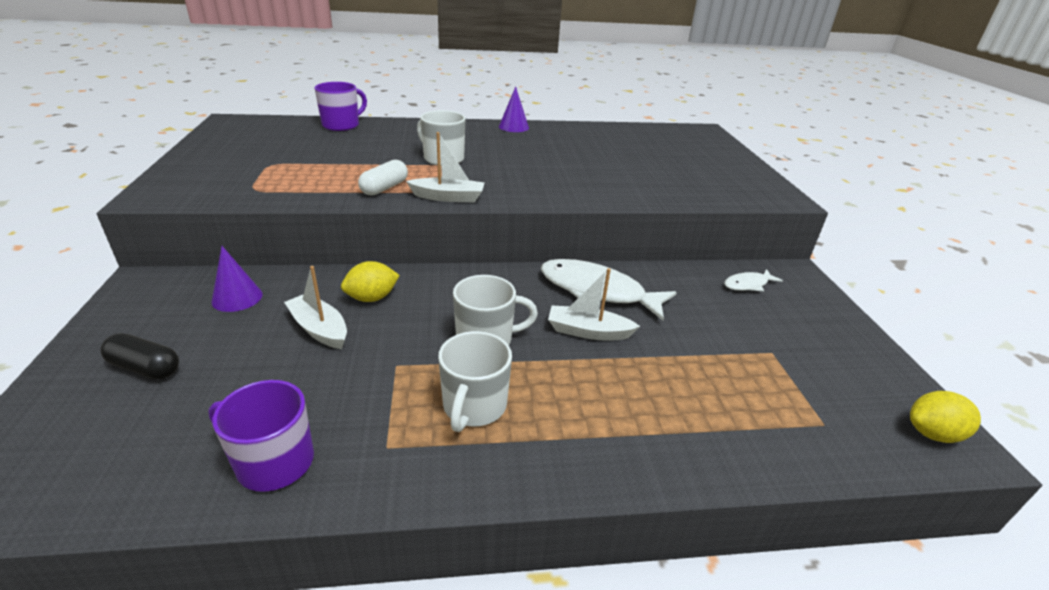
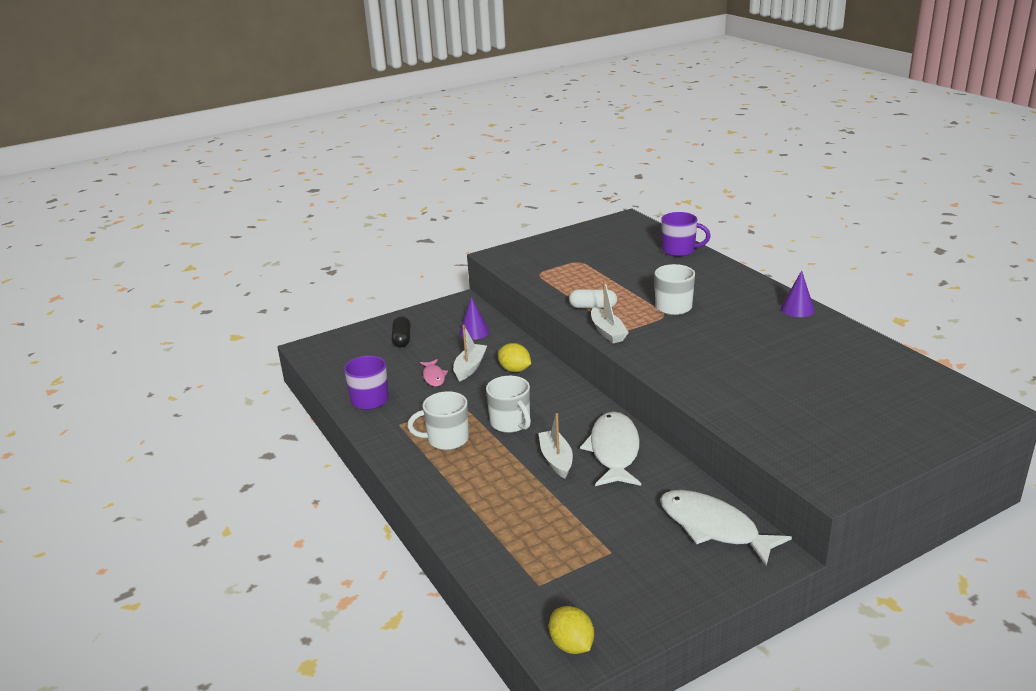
camera: 70 degrees right, 5 degrees down
(300, 368) = (434, 377): none -> pink fish
(748, 284) = (713, 528): white fish -> white fish, size x2.02

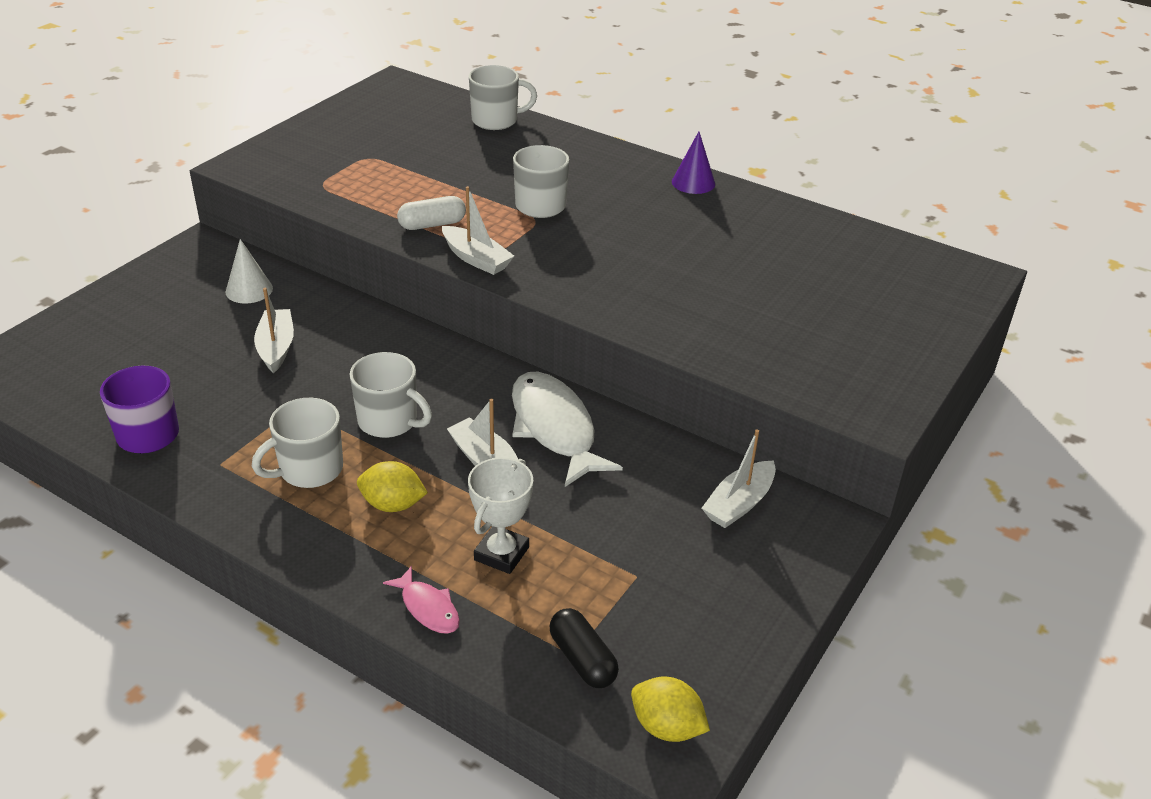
camera: 30 degrees left, 10 degrees up
(402, 339) = (140, 324): black capsule -> black capsule (582, 659)
(434, 377) = (229, 374): pink fish -> pink fish (428, 608)
(474, 332) = (249, 290): purple cone -> white cone
(515, 370) = (346, 337): yellow lemon -> yellow lemon (392, 504)
(531, 515) = (501, 554): none -> white trophy
(679, 250) = (496, 120): purple mug -> white mug
(713, 528) = (739, 504): white fish -> white boat

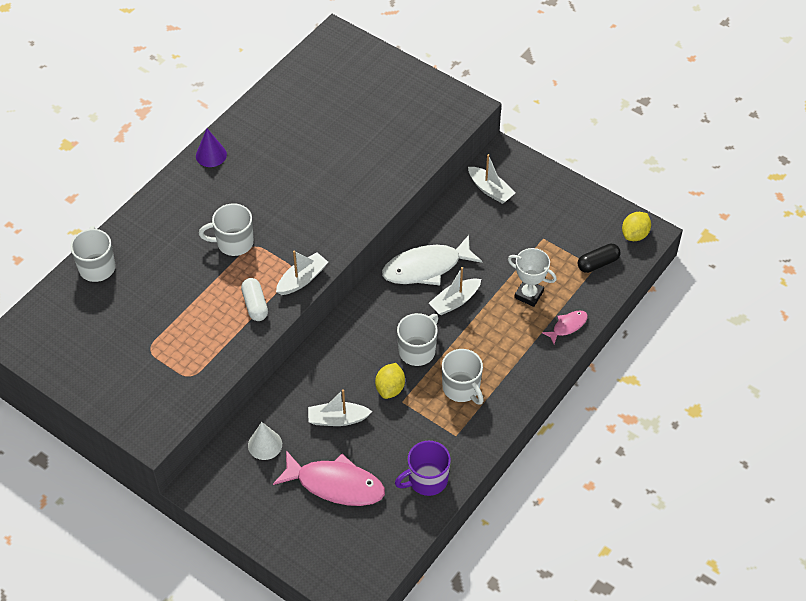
camera: 85 degrees left, 15 degrees up
(168, 349) = (335, 484): none -> pink fish
(392, 504) = (491, 345): yellow lemon -> yellow lemon (390, 388)

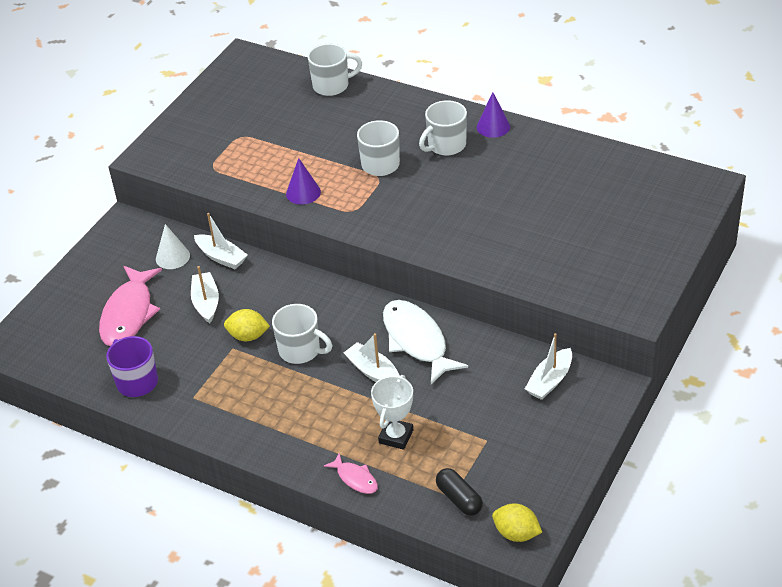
camera: 85 degrees right, 10 degrees down
(255, 305) = (303, 192): white capsule -> purple cone
(302, 279) = (341, 219): white boat -> white boat (221, 257)
(461, 388) = (255, 394): white mug -> white mug (446, 145)

